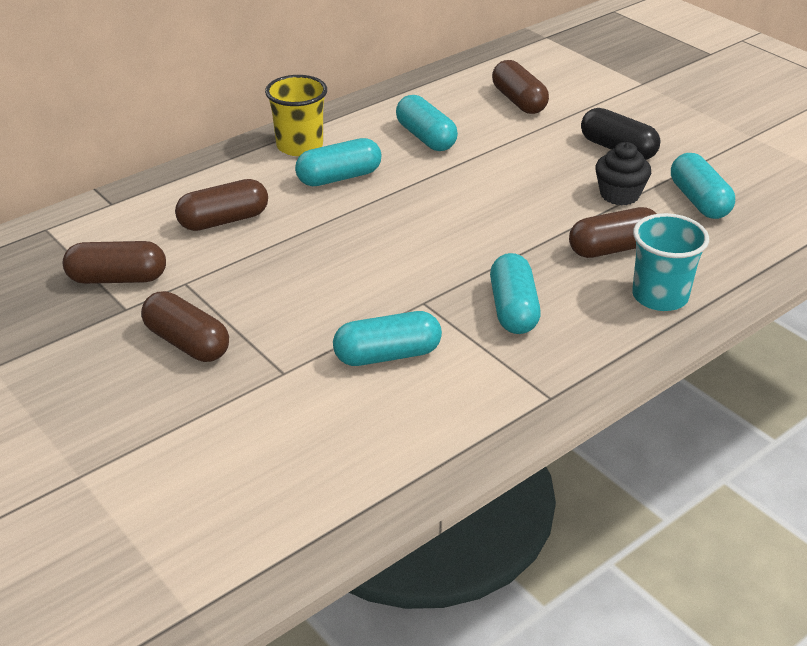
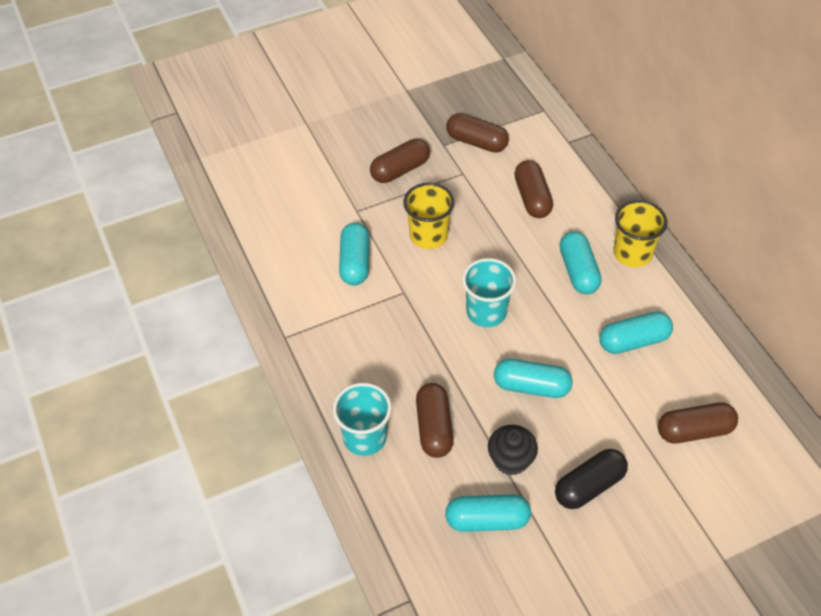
camera: 105 degrees right, 15 degrees up
(117, 278) = (476, 142): brown capsule -> brown capsule turned 75 degrees counterclockwise
(315, 296) = (428, 236): none -> yellow cup
(428, 233) = (486, 312): none -> turquoise cup
(513, 309) = (379, 341): turquoise capsule -> turquoise capsule (531, 386)

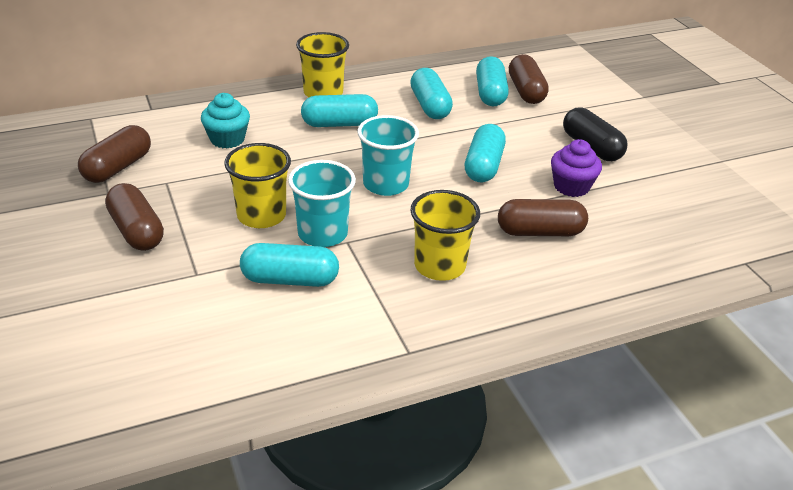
camera: 90 degrees left, 15 degrees down
(365, 437) = (559, 284): turquoise cup -> turquoise cup (322, 234)
(379, 353) = (439, 266): none -> yellow cup
(487, 520) = (642, 207): turquoise capsule -> turquoise capsule (490, 93)
(511, 460) = (571, 186): black cupcake -> purple cupcake
(532, 198) = (227, 139): brown capsule -> turquoise cupcake

